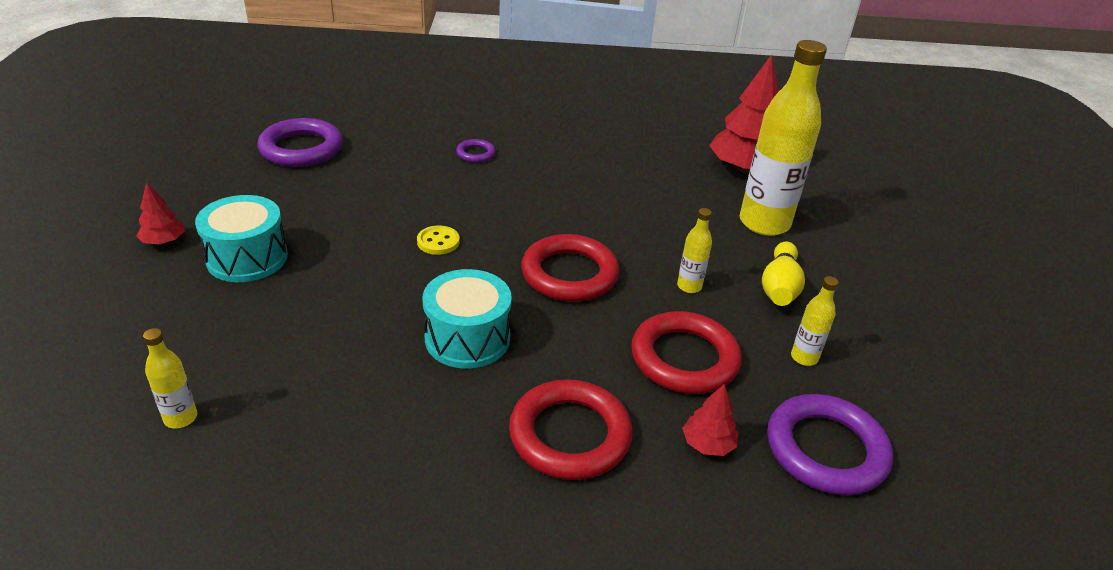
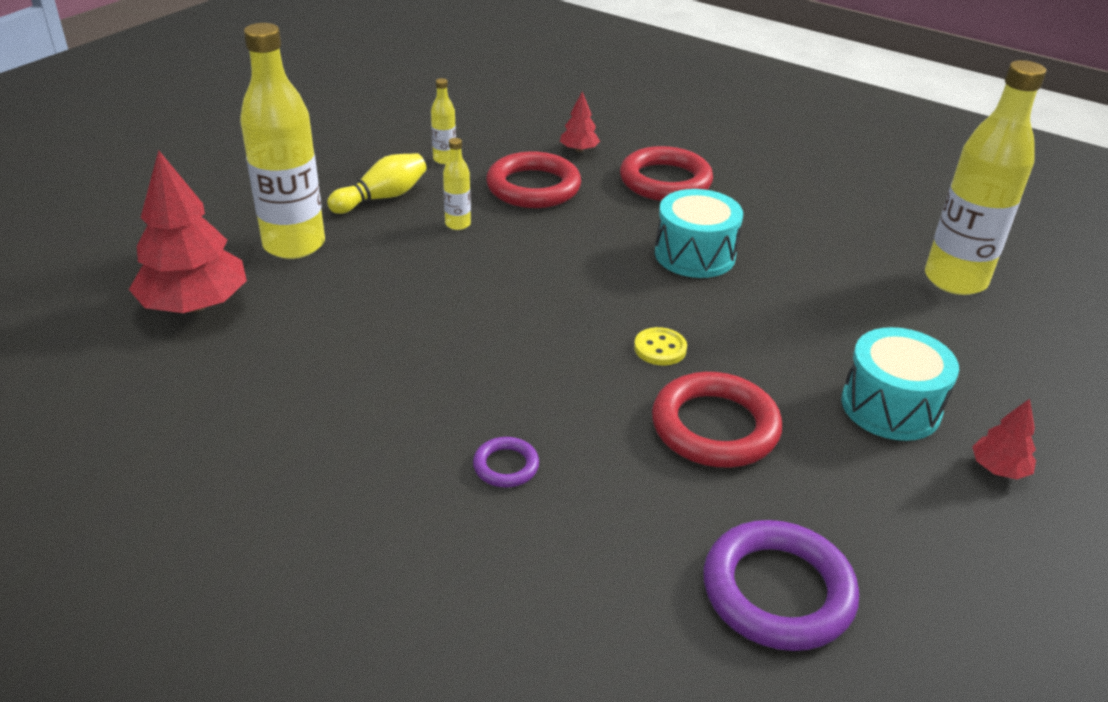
camera: 145 degrees left, 0 degrees up
(181, 418) = (955, 280): yellow bottle -> yellow bottle, size x2.30
(569, 274) = (553, 270): red ring -> red ring (715, 427)
(826, 450) = (509, 126): purple ring -> none

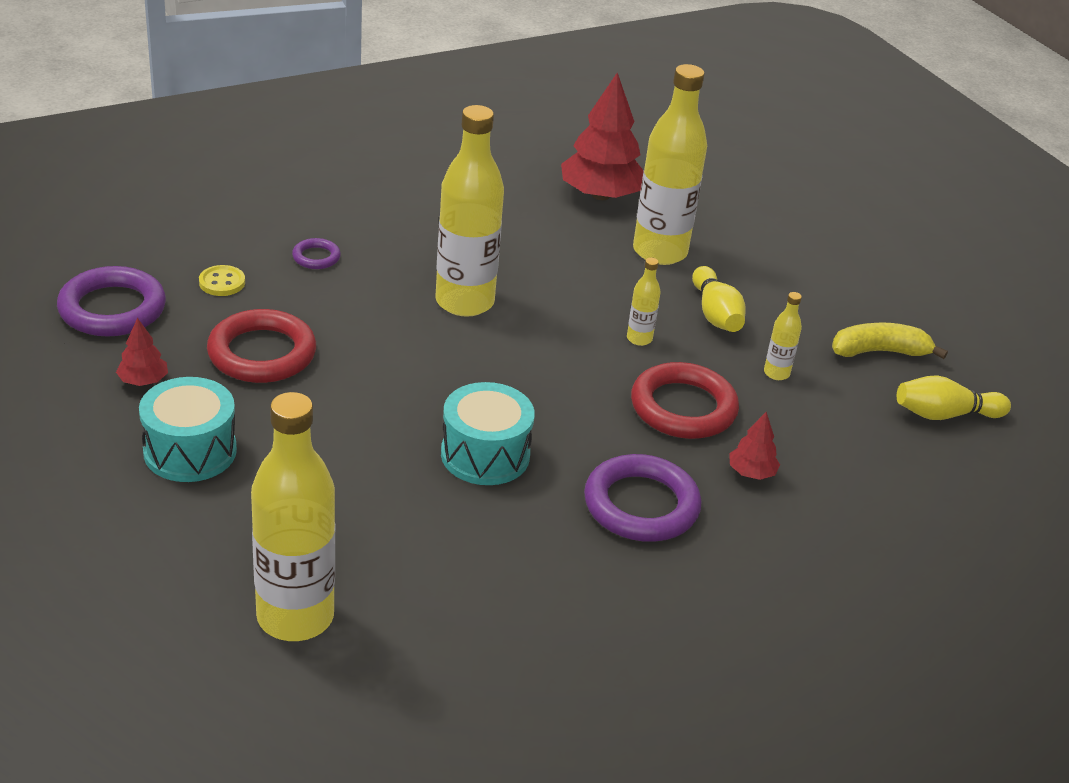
camera: 115 degrees right, 0 degrees up
(371, 126) = (879, 351): none -> yellow banana
(430, 97) = (945, 415): none -> yellow bowling pin
(492, 330) = (464, 302): none -> yellow bottle
(660, 348) = (370, 370): yellow button -> yellow button (222, 282)
(665, 181) = (641, 505): red ring -> purple ring
(998, 469) = (77, 464): red tree -> red tree (143, 381)

